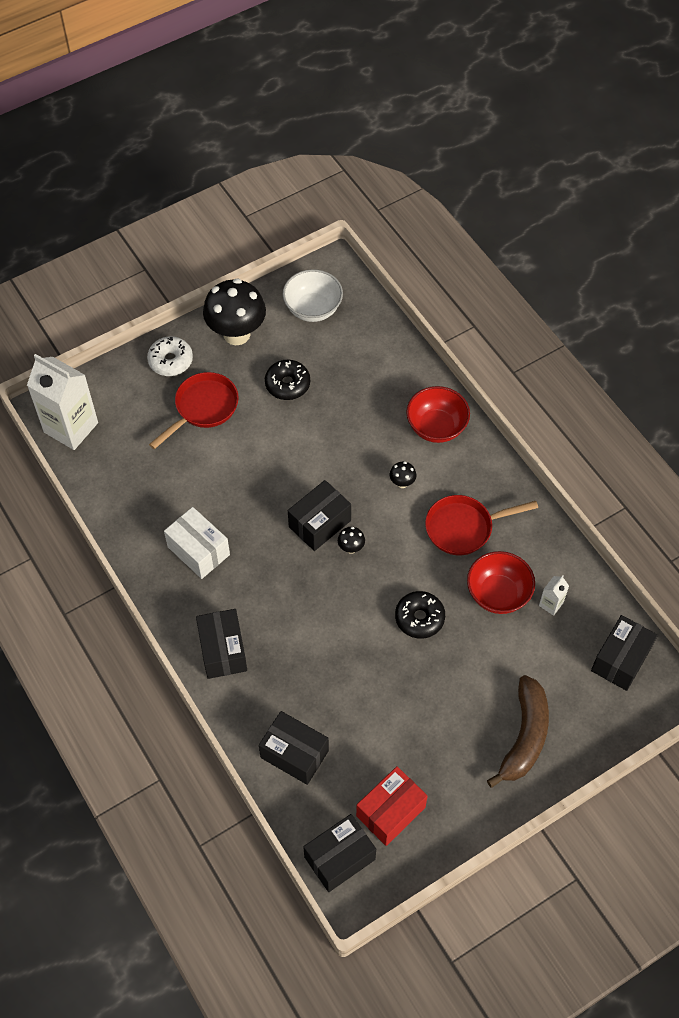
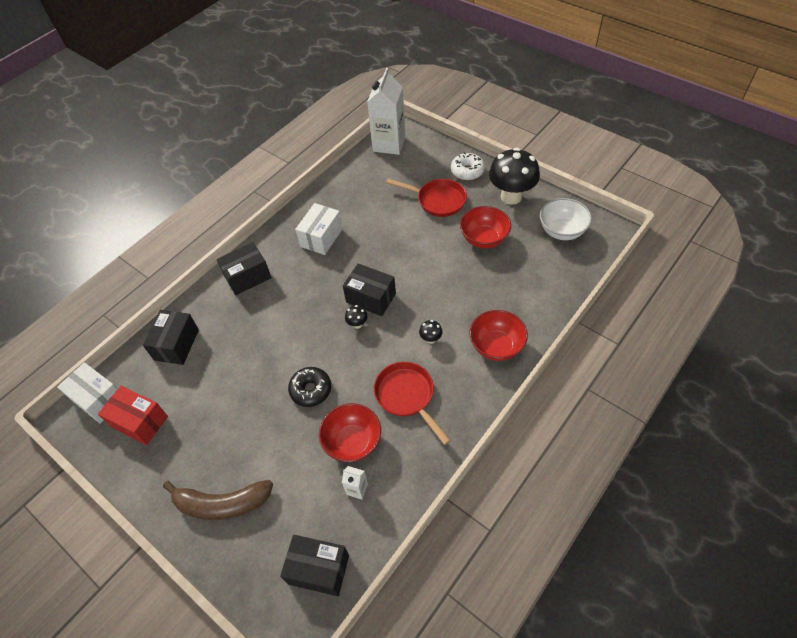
camera: 75 degrees right, 5 degrees down
(287, 384) = (484, 239): black donut -> red bowl
(339, 858) = (99, 399): black box -> white box

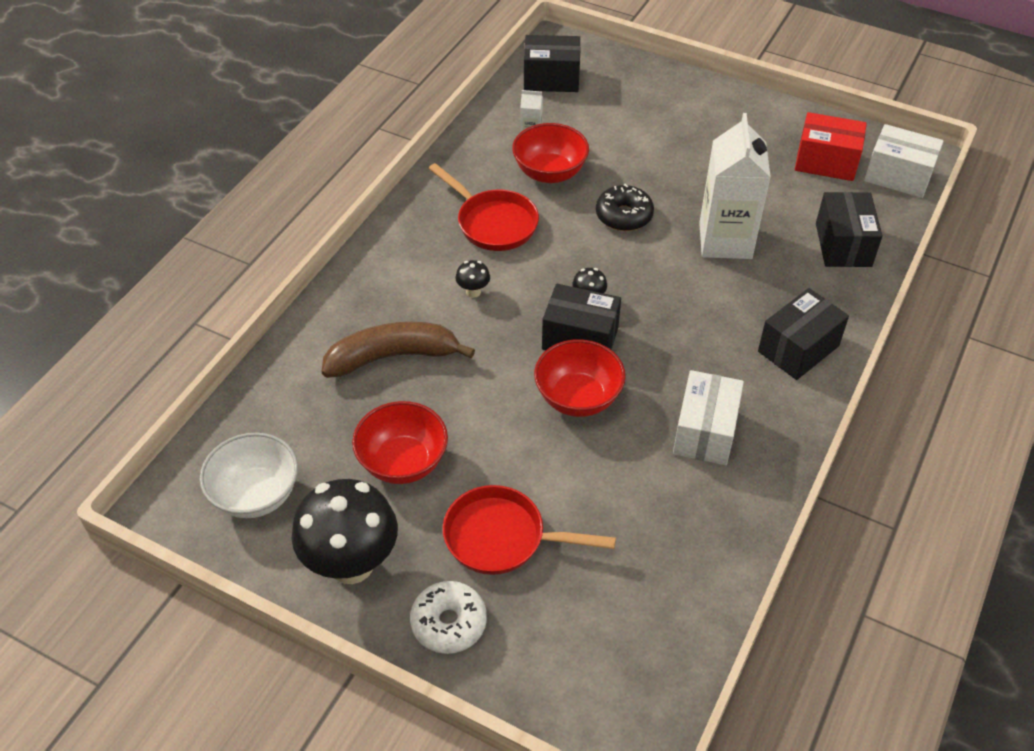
camera: 165 degrees right, 5 degrees down
(222, 504) = (677, 109): brown banana -> brown banana (392, 357)
(389, 144) = (647, 688): white carton -> white carton (725, 241)
(496, 346) = (375, 293): red bowl -> red bowl (578, 398)

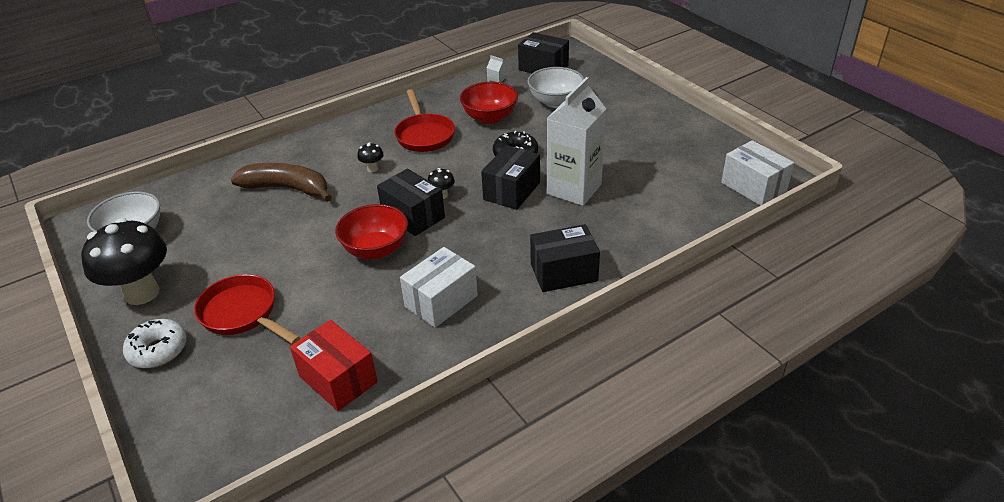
camera: 30 degrees right, 10 degrees down
(403, 462) = (231, 248): red bowl -> none
(607, 126) = (555, 102): none -> white bowl
(826, 162) = (701, 163): red box -> red box (338, 379)
(843, 245) = (664, 217): black box -> black box (512, 191)

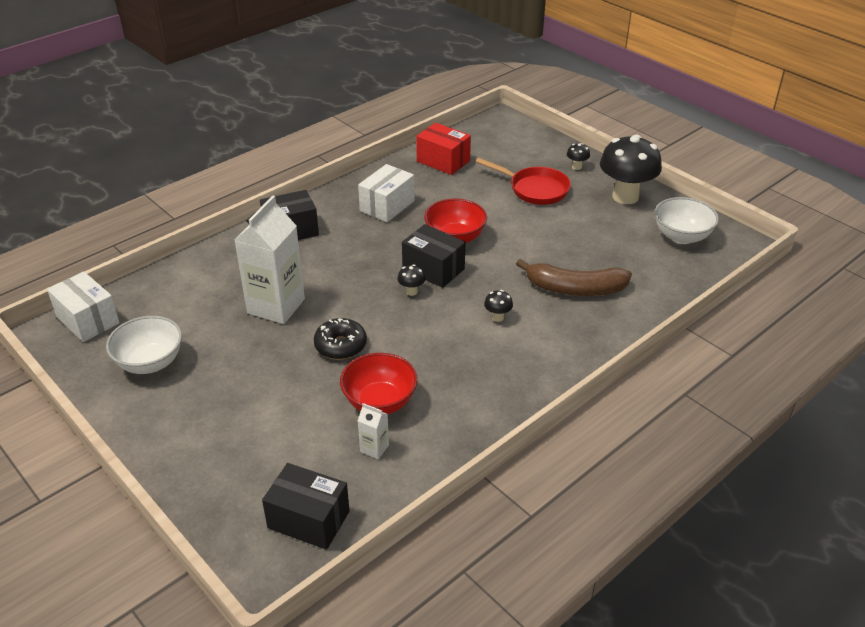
camera: 170 degrees right, 0 degrees up
(158, 350) = (576, 167): white donut -> black mushroom
(424, 135) = (456, 368): red pan -> none
(512, 191) = (340, 300): black box -> none
(555, 102) = (291, 438): white bowl -> white bowl (150, 363)

